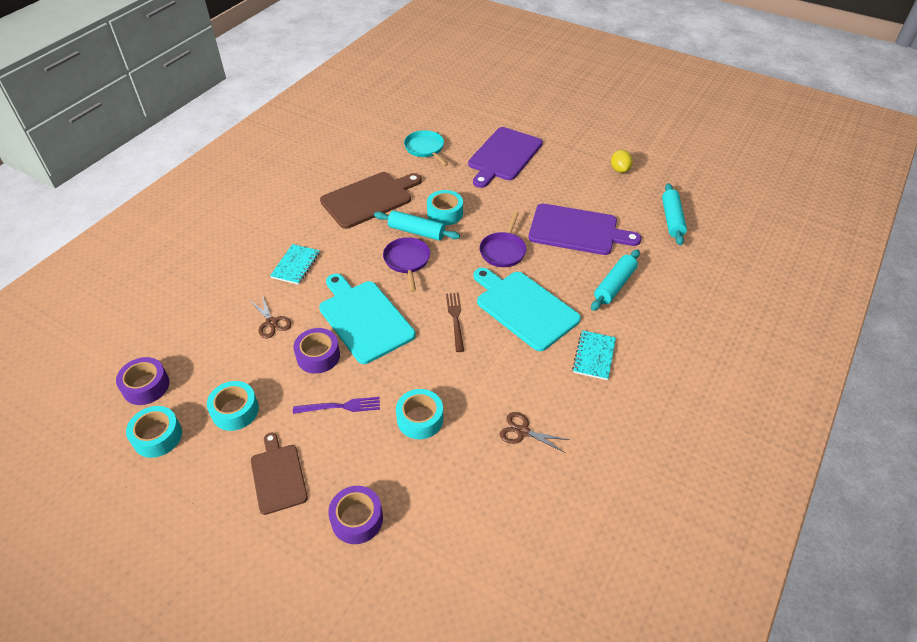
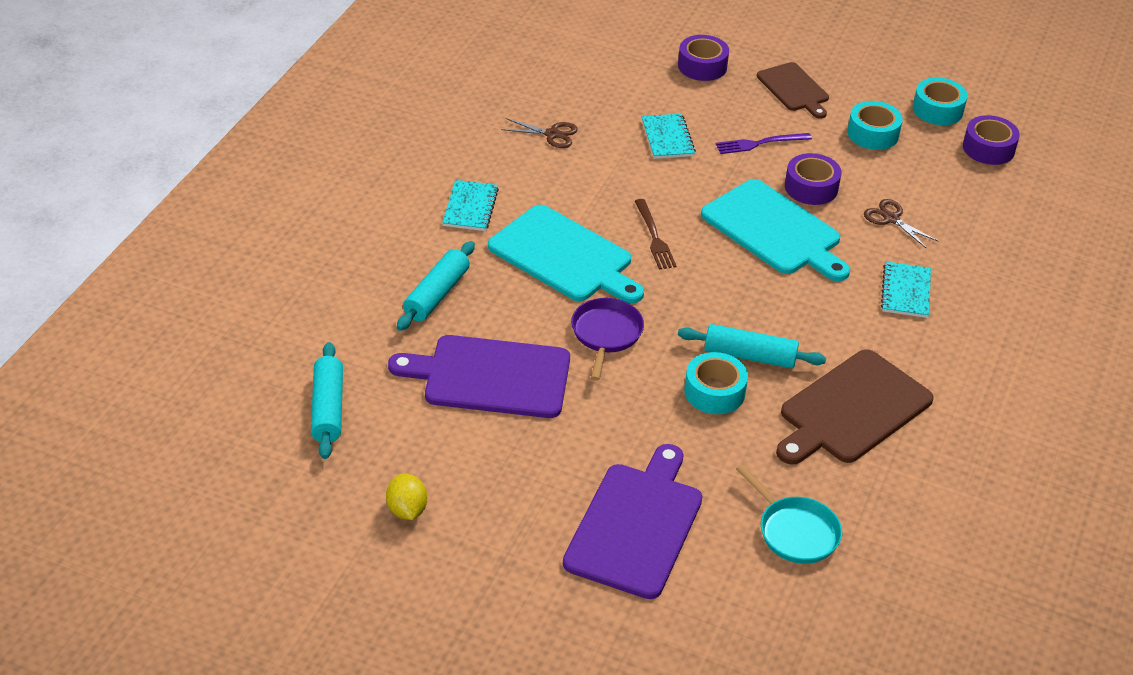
camera: 170 degrees right, 5 degrees down
(407, 261) = (747, 309): purple pan -> none
(420, 419) = (667, 138): turquoise tape -> turquoise notebook

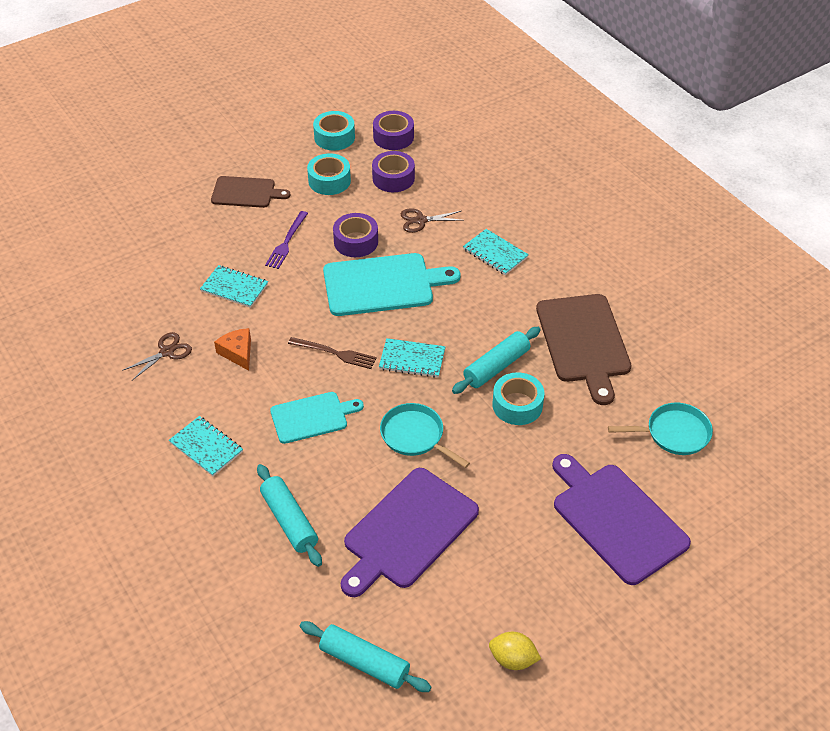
camera: 55 degrees left, 5 degrees up
(564, 256) = (312, 417): turquoise cutting board -> turquoise cutting board, size x0.61
(593, 176) = (238, 353): none -> orange cheese
(606, 334) = (415, 436): purple pan -> turquoise pan
(699, 292) = (412, 359): none -> turquoise notebook
(702, 66) = (173, 225): purple tape -> purple tape (393, 178)

